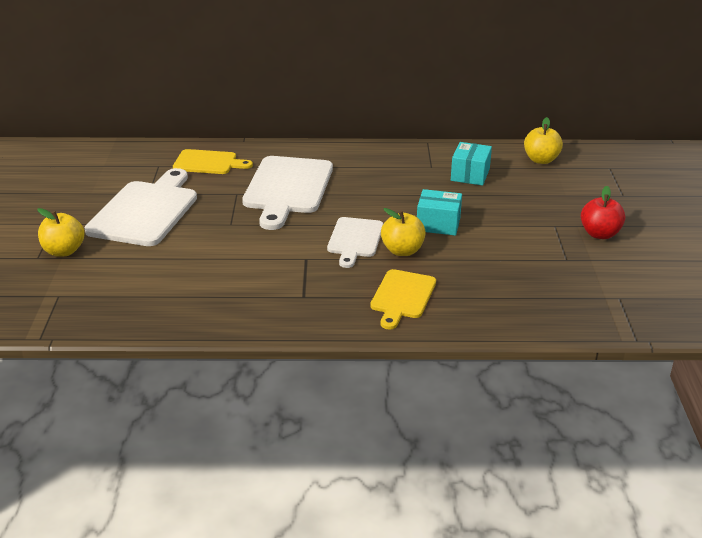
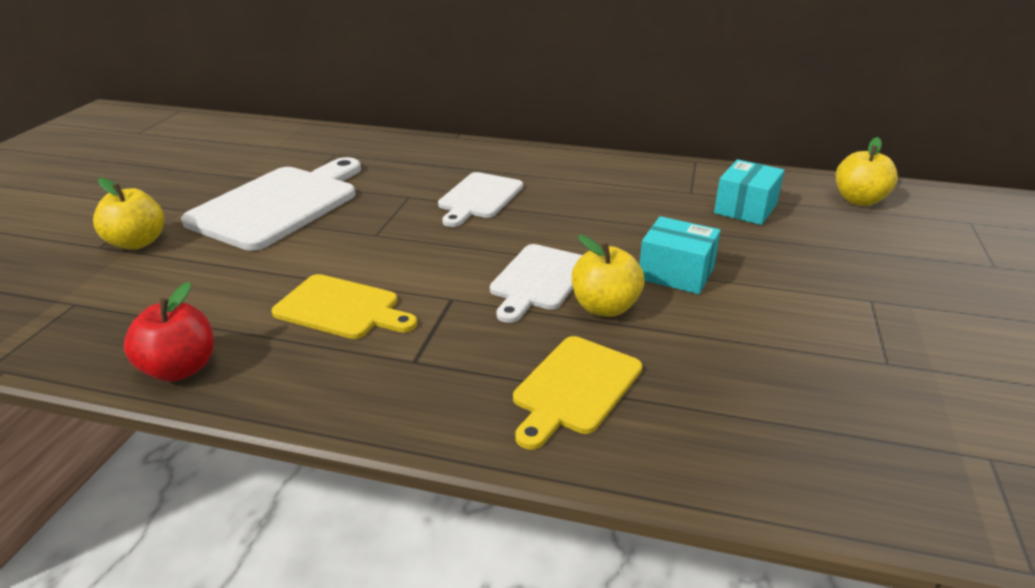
camera: 15 degrees right, 0 degrees up
(208, 163) = (397, 156): yellow cutting board -> yellow cutting board (342, 308)
(288, 188) = (479, 198): white cutting board -> white cutting board, size x0.59
(599, 234) = (951, 325): red apple -> red apple (180, 369)

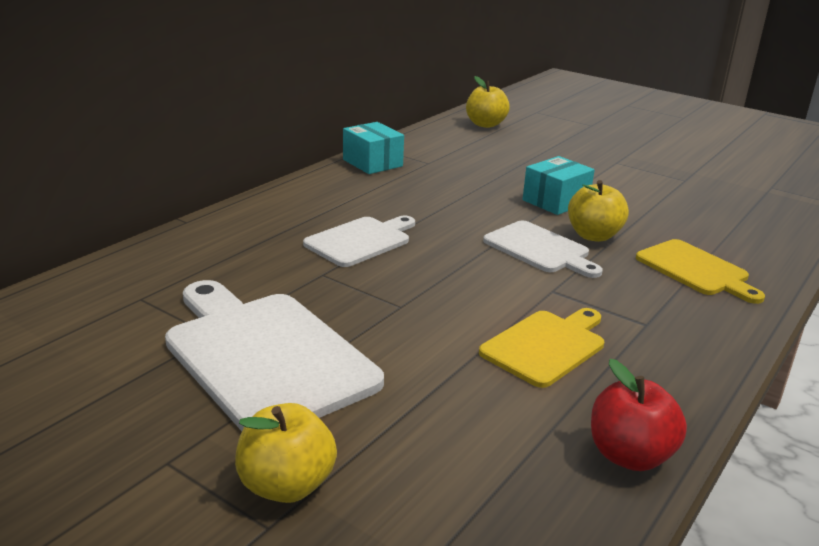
camera: 70 degrees left, 5 degrees down
(479, 198) = (361, 240): white cutting board -> white cutting board turned 90 degrees counterclockwise
(745, 208) = (471, 155): turquoise box -> turquoise box (372, 163)

